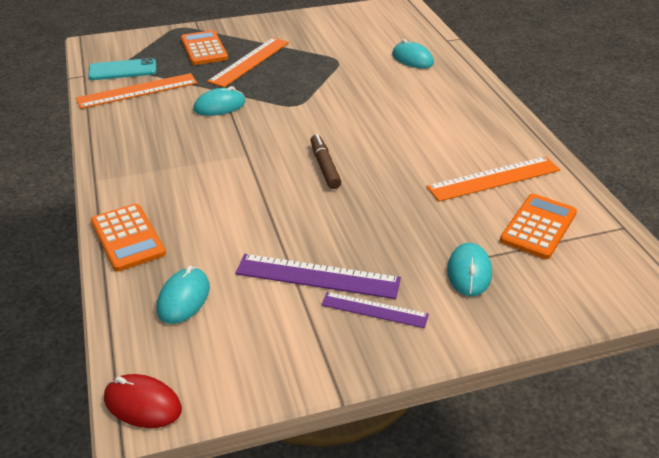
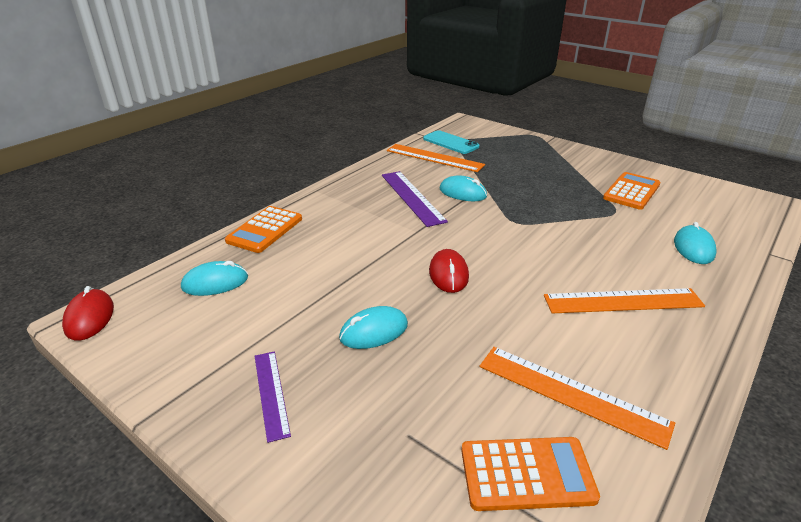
camera: 55 degrees right, 5 degrees down
(204, 49) = (525, 155): orange calculator -> orange calculator (631, 191)
(249, 61) = (541, 177): orange ruler -> orange ruler (622, 301)
(317, 276) = (292, 337): purple ruler -> purple ruler (412, 197)
(324, 166) = (448, 274): brown marker -> red mouse
(469, 272) = (384, 442): turquoise mouse -> turquoise mouse (374, 331)

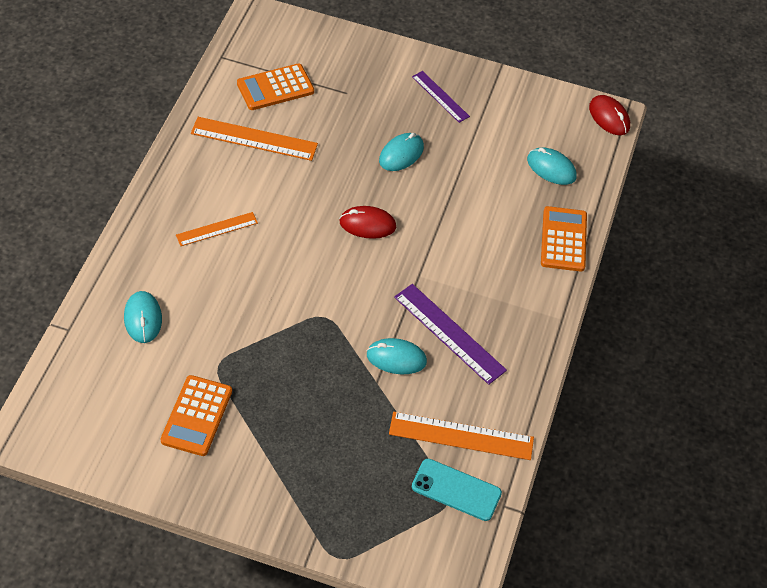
camera: 155 degrees right, 20 degrees up
(215, 282) = (551, 168): turquoise mouse -> turquoise mouse turned 75 degrees clockwise
(448, 274) = (367, 224): red mouse -> red mouse turned 60 degrees counterclockwise
(622, 301) = (217, 229): orange ruler -> orange ruler, size x0.62

